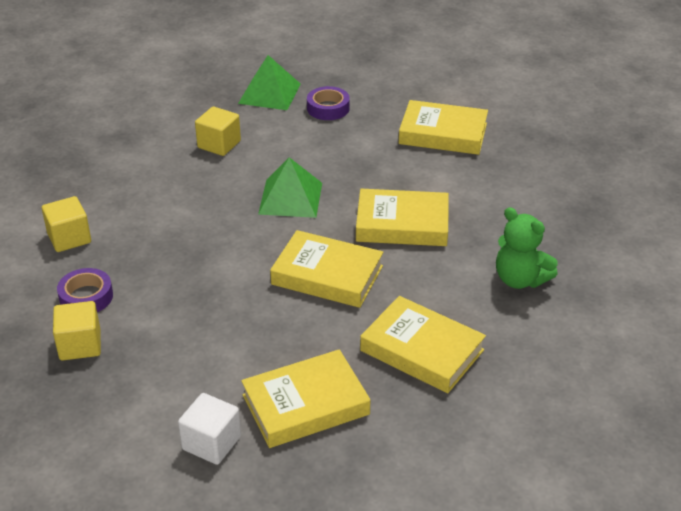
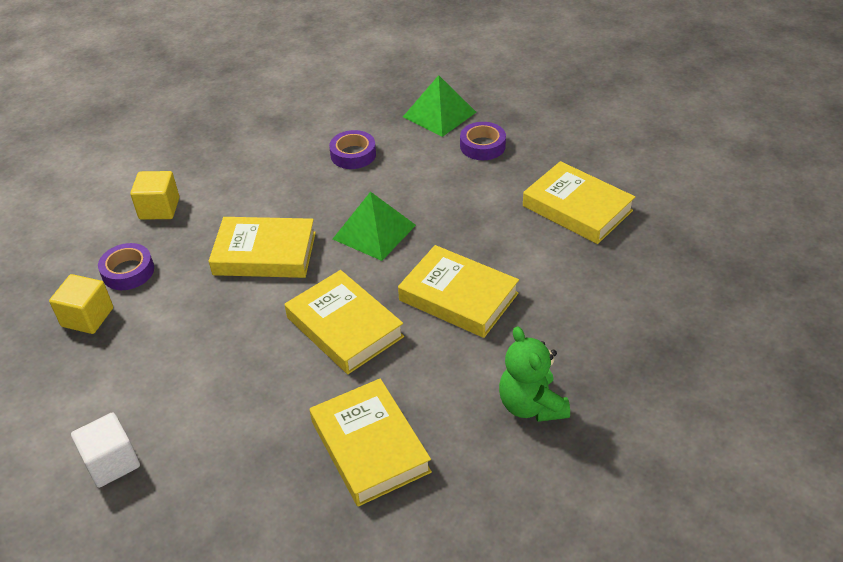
camera: 30 degrees right, 5 degrees up
(219, 144) = (353, 154): yellow cube -> purple tape
(305, 404) = (219, 459): yellow book -> yellow book (265, 253)

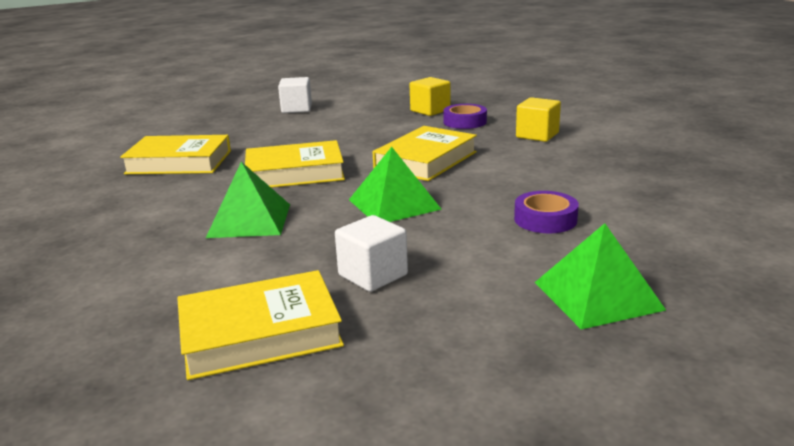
camera: 120 degrees right, 20 degrees down
(458, 297) = (249, 220): yellow book -> green pyramid
(482, 146) = (481, 306): purple tape -> none
(484, 196) = (373, 275): none -> white cube
(531, 405) = (94, 218): green teddy bear -> none

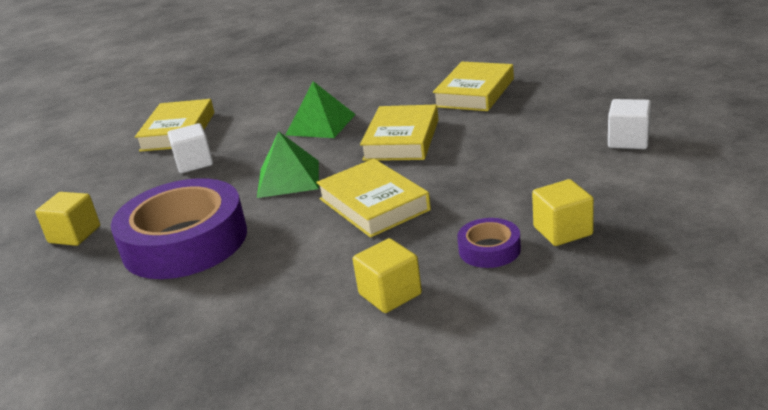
camera: 115 degrees right, 5 degrees up
(545, 219) = (185, 241): purple tape -> purple tape, size x2.25
(597, 295) = (74, 234): green pyramid -> yellow cube

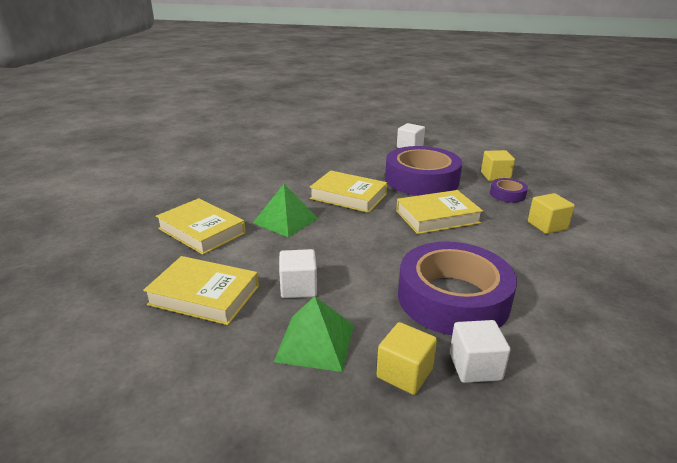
camera: 80 degrees left, 0 degrees up
(78, 267) = (475, 366): none -> white cube
(288, 178) = (373, 243): green pyramid -> green pyramid (315, 342)
(474, 93) = (300, 166): yellow book -> yellow book (201, 231)
(493, 173) = (421, 180): none -> purple tape

